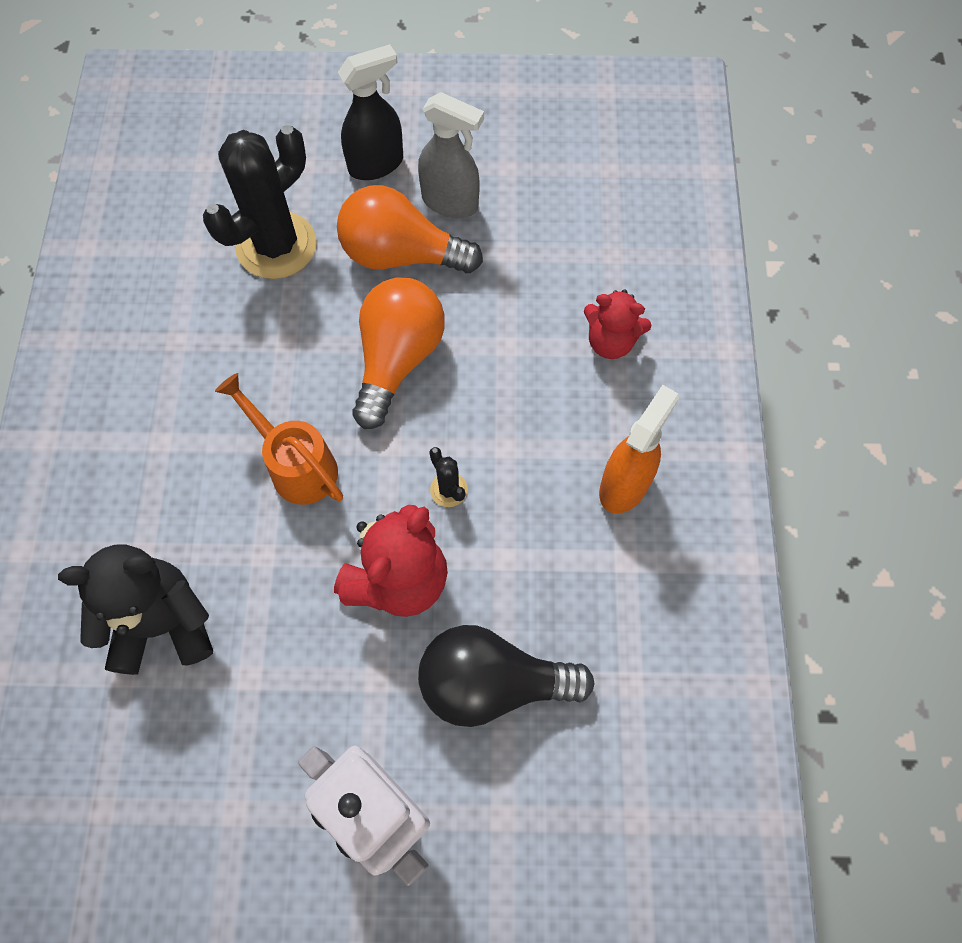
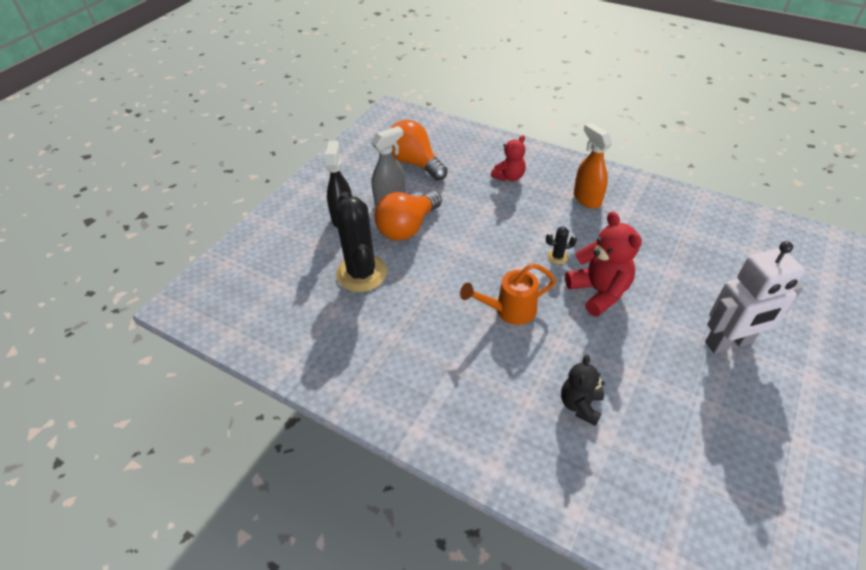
camera: 60 degrees left, 20 degrees down
(162, 624) = (580, 405): black teddy bear -> black teddy bear, size x0.64
(397, 359) = (470, 250): orange light bulb -> orange light bulb (415, 163)
(492, 683) = (671, 277): black light bulb -> none

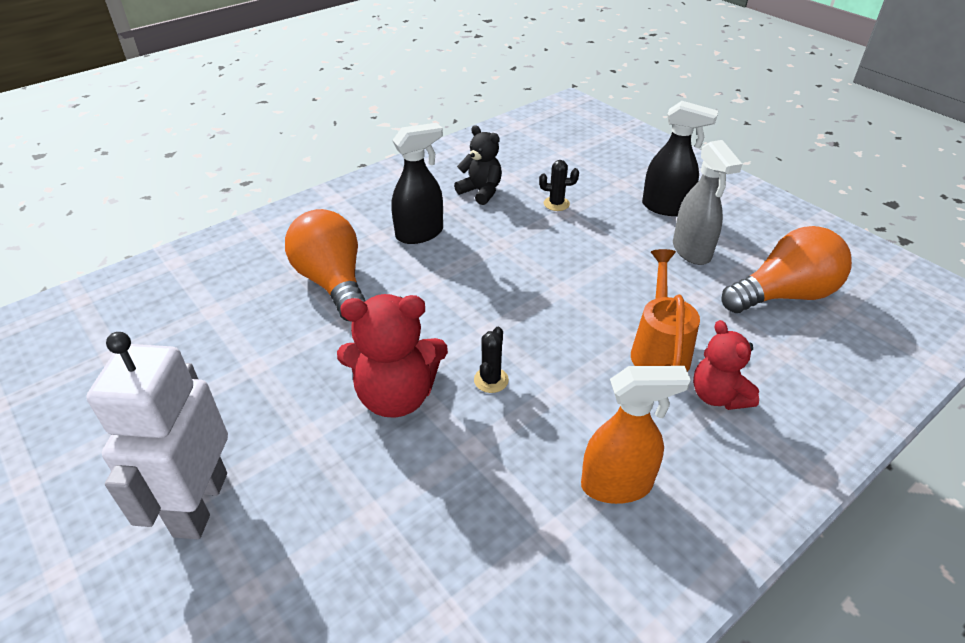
camera: 110 degrees right, 5 degrees down
(361, 273) = (556, 204): black cactus -> black cactus, size x0.42
(407, 227) = (624, 253): orange light bulb -> orange light bulb (333, 282)
(440, 342) = (420, 233): none -> black spray bottle
(509, 310) = (425, 297): orange watering can -> orange watering can (659, 349)
(580, 405) = (260, 306): black teddy bear -> black teddy bear (481, 192)

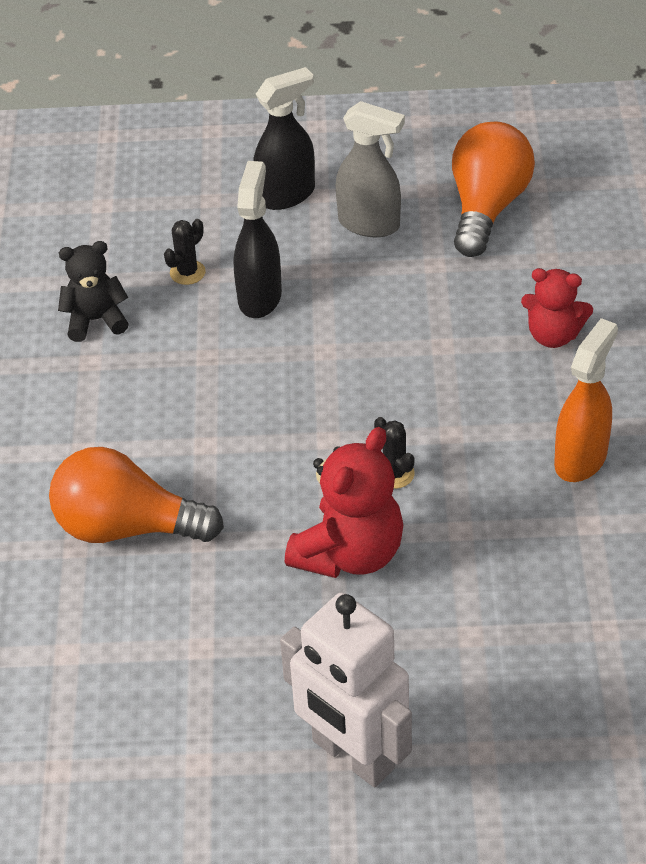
camera: 50 degrees left, 5 degrees up
(420, 233) = (117, 412): black spray bottle -> black spray bottle (260, 297)
(659, 349) = (469, 336): orange watering can -> none

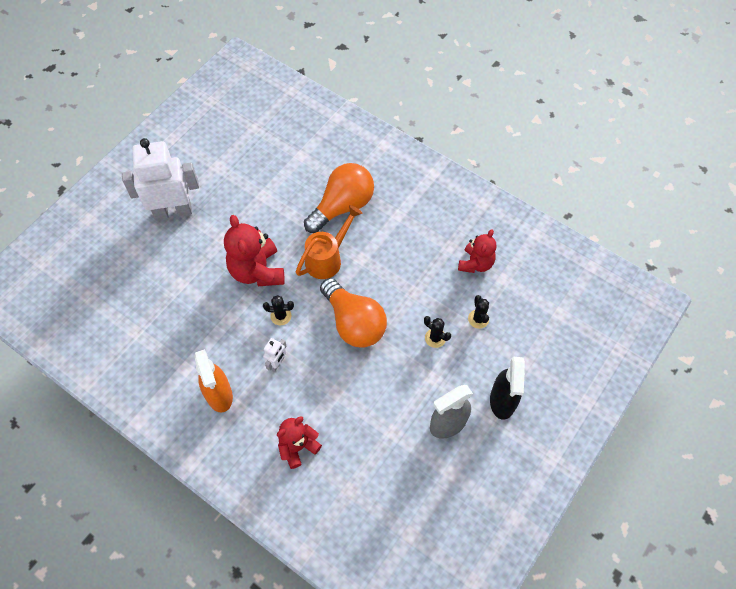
camera: 125 degrees right, 15 degrees up
(96, 320) = (475, 263): black teddy bear -> red teddy bear
(244, 483) = (327, 259): none -> orange watering can
(260, 297) = (435, 338): black spray bottle -> black cactus
(468, 429) = (277, 363): none -> white robot
(487, 207) = (413, 492): orange light bulb -> orange light bulb (354, 323)

